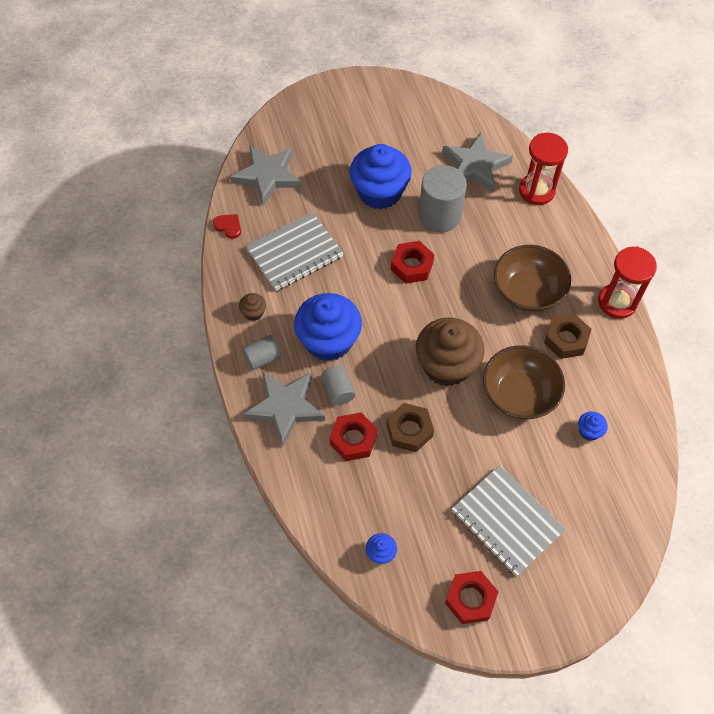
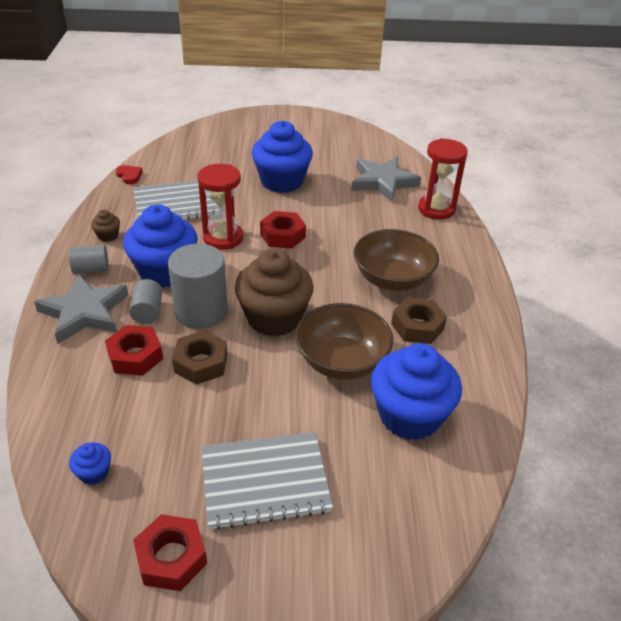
camera: 15 degrees right, 20 degrees down
(267, 176) = (187, 153): grey star -> none
(439, 215) = (330, 207): grey cylinder -> grey cylinder (201, 311)
(507, 521) = (265, 481): grey notebook -> grey notebook turned 75 degrees counterclockwise
(589, 431) = (409, 415): blue cupcake -> blue cupcake, size x2.39
(617, 302) = (488, 308): red hourglass -> red hourglass (223, 238)

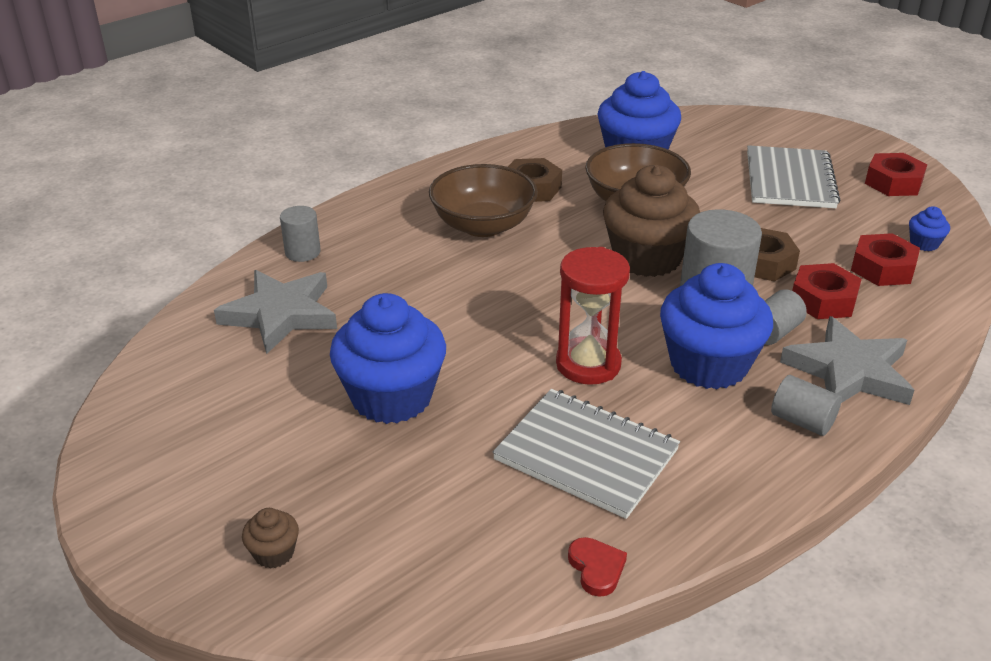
camera: 130 degrees left, 5 degrees down
(108, 236) = (738, 461): brown cupcake -> brown cupcake (274, 553)
(129, 176) = (596, 568): red heart -> red heart turned 150 degrees clockwise
(265, 481) = (790, 180): grey notebook -> grey notebook turned 60 degrees clockwise
(282, 235) = (515, 325): red nut -> red nut (882, 268)
(436, 209) = (302, 252): red hourglass -> grey cylinder

